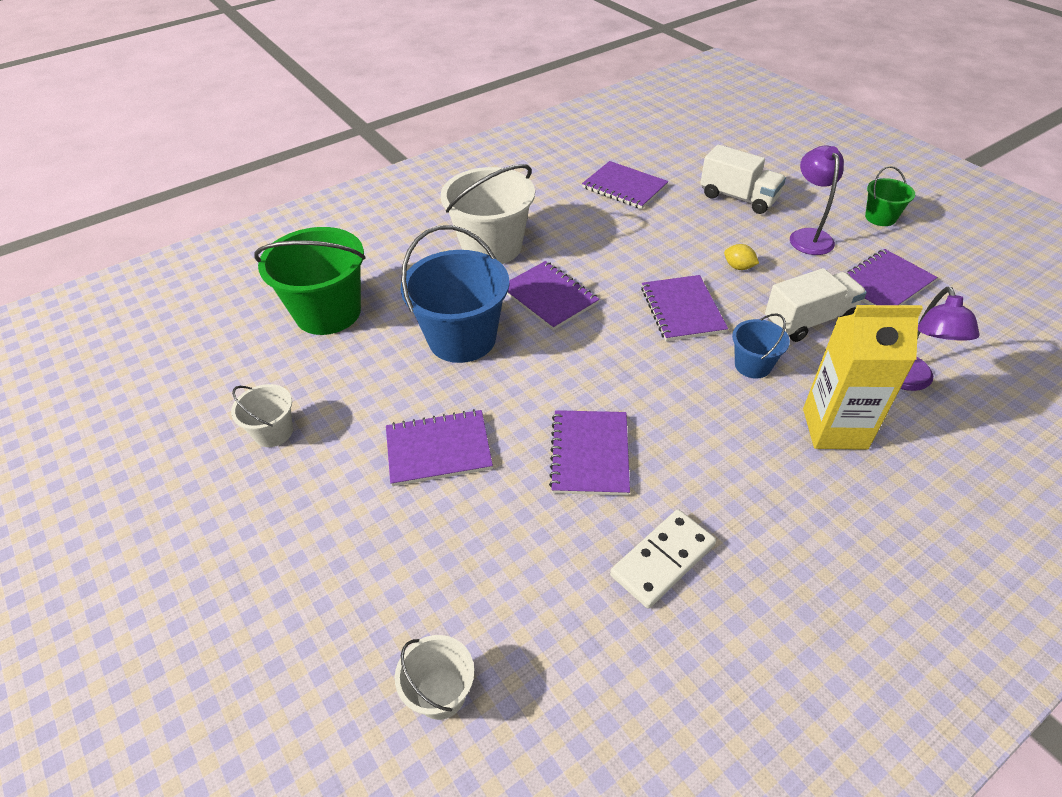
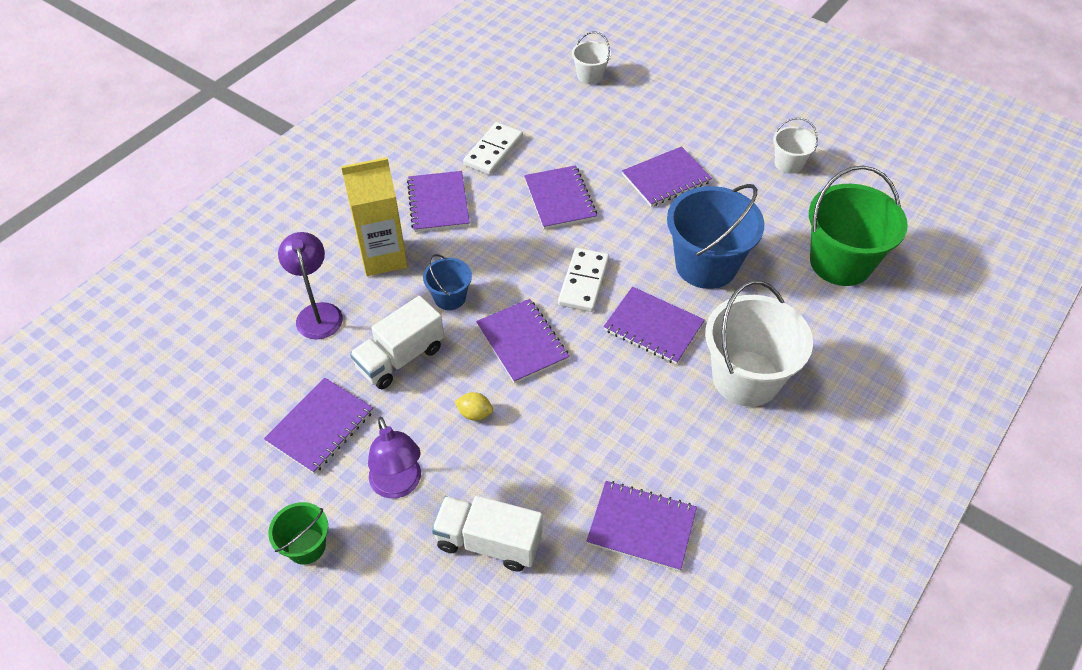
camera: 160 degrees right, 5 degrees up
(600, 350) = (583, 282): none -> white domino
(758, 488) = (438, 203): none -> purple notebook

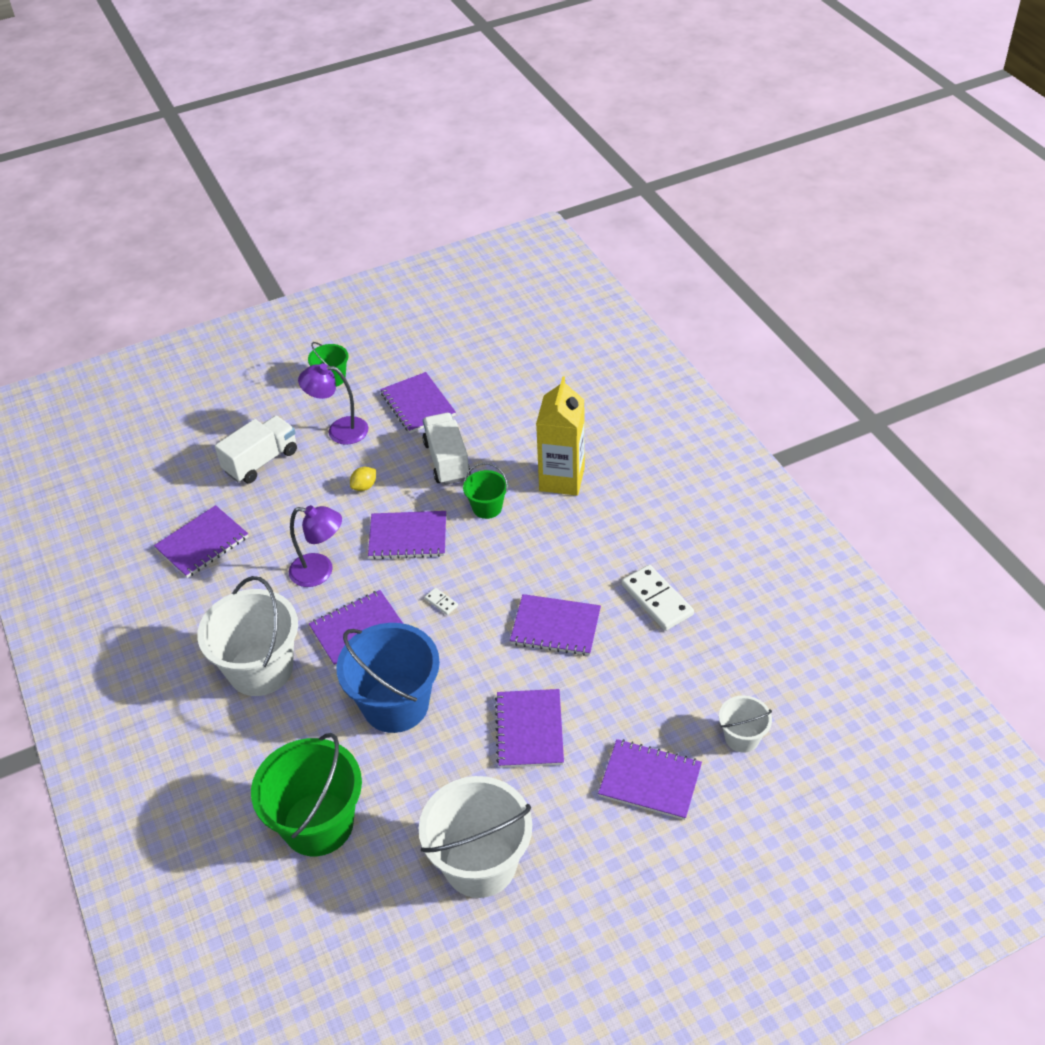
camera: 120 degrees right, 5 degrees down
(318, 313) = (526, 426): purple lamp -> purple lamp (320, 572)
(438, 203) = (606, 535): purple notebook -> purple notebook (650, 781)
(450, 297) = (487, 507): blue bucket -> green bucket
(583, 282) = (441, 602): white domino -> white domino, size x0.45
(788, 163) = (480, 863): white bucket -> white bucket, size x1.98

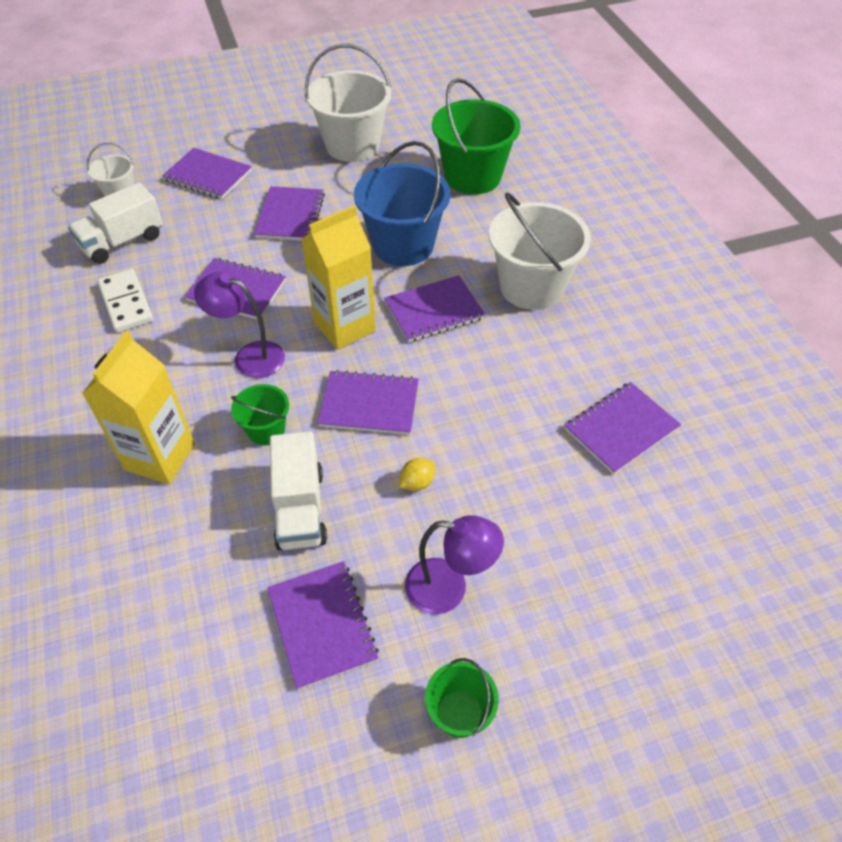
camera: 175 degrees left, 5 degrees up
(261, 461) = (563, 546): white truck -> white truck (122, 241)
(320, 572) = (474, 375): purple lamp -> purple lamp (249, 357)
(441, 602) = (345, 327): white domino -> yellow carton

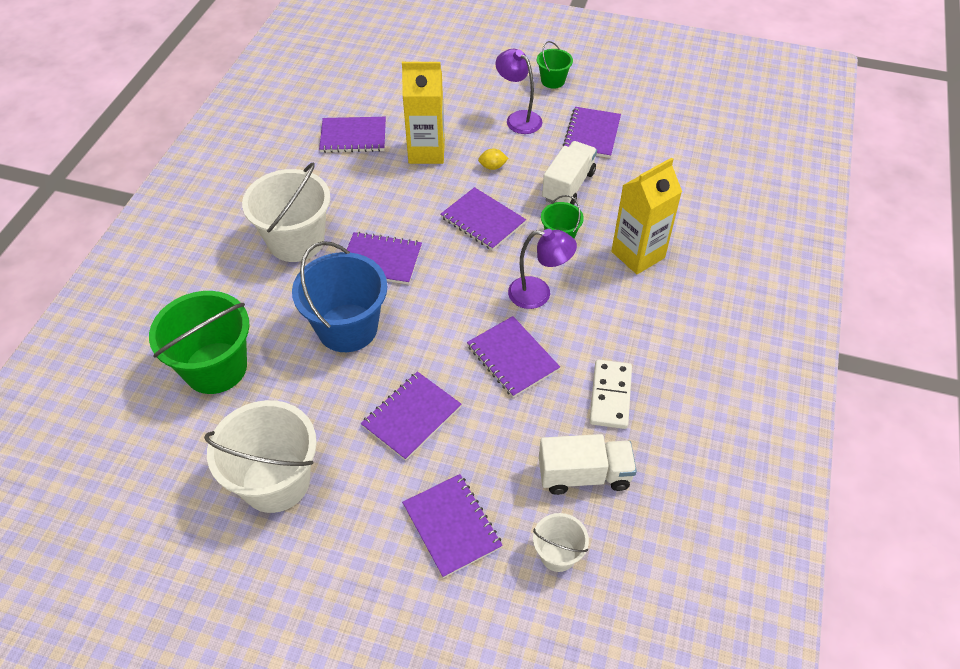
camera: 145 degrees left, 0 degrees up
(249, 357) = (538, 294): purple lamp -> purple lamp turned 45 degrees counterclockwise
(345, 327) = (454, 281): yellow carton -> yellow carton (426, 152)

